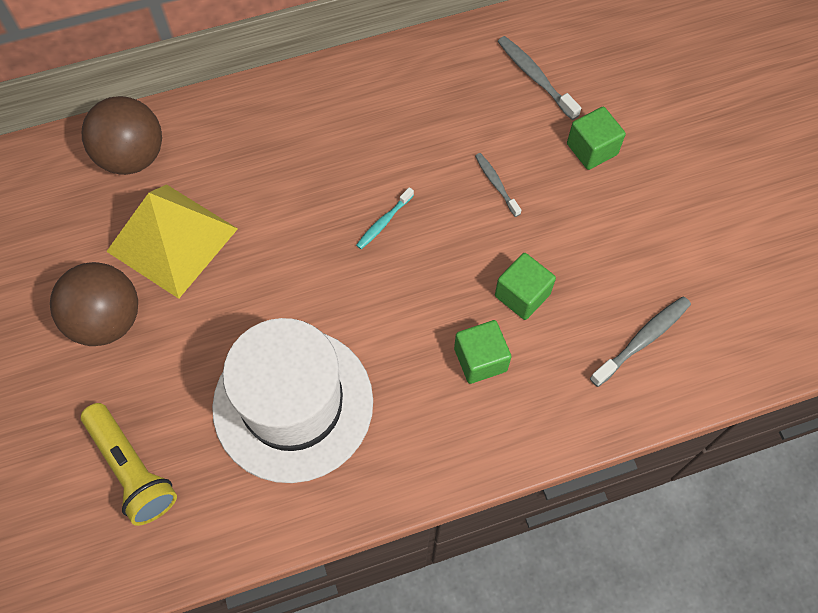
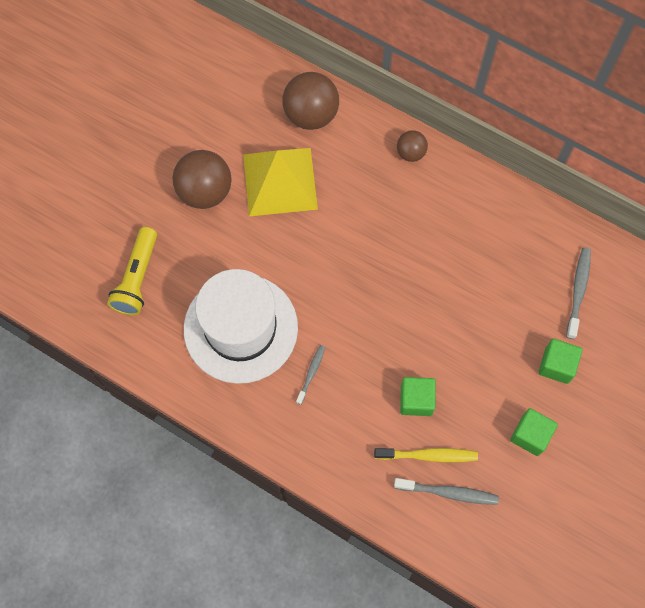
camera: 50 degrees right, 5 degrees up
(265, 103) = (410, 153): none -> brown ball
(383, 222) = (393, 284): turquoise toothbrush -> none
(480, 359) = (354, 408): green cube -> green cube (530, 435)
(496, 184) = (478, 327): grey toothbrush -> grey toothbrush (311, 373)
(589, 328) = (428, 455): none -> yellow toothbrush

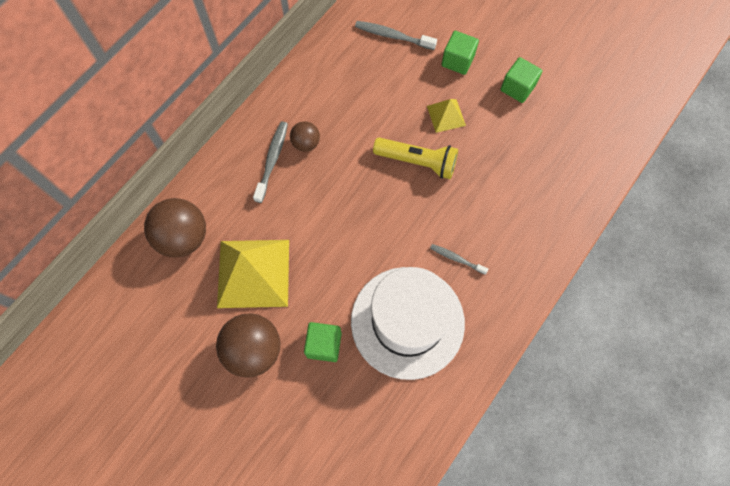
camera: 85 degrees left, 0 degrees up
(137, 278) = (344, 427): yellow flashlight -> yellow flashlight (417, 162)
(410, 153) = (242, 150): brown ball -> brown ball (306, 143)
(416, 400) = (485, 171): green cube -> green cube (324, 345)
(428, 455) = (535, 167): yellow toothbrush -> none
(448, 493) = (567, 155): grey toothbrush -> grey toothbrush (272, 160)
(481, 355) = (446, 115): none -> yellow pyramid

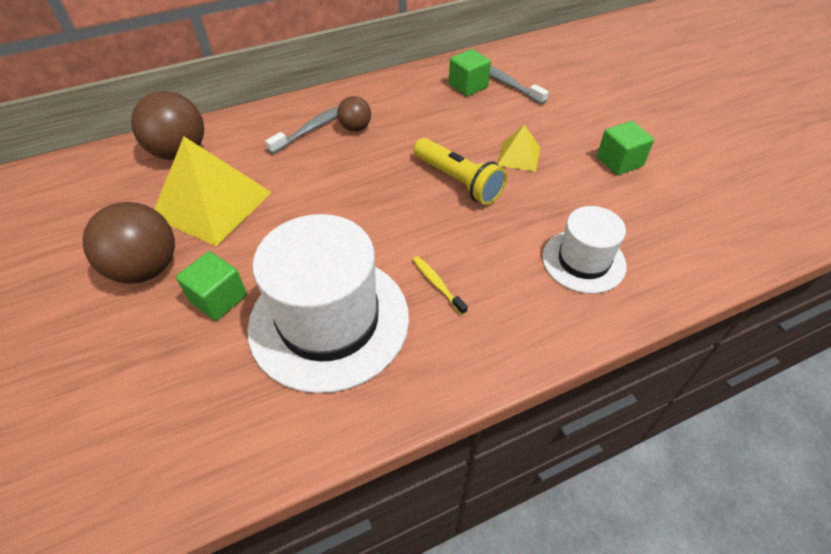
camera: 30 degrees right, 20 degrees down
(456, 258) = (437, 284): grey toothbrush -> yellow toothbrush
(457, 61) = (562, 120): green cube -> green cube (468, 86)
(535, 193) = (583, 261): none -> white hat

